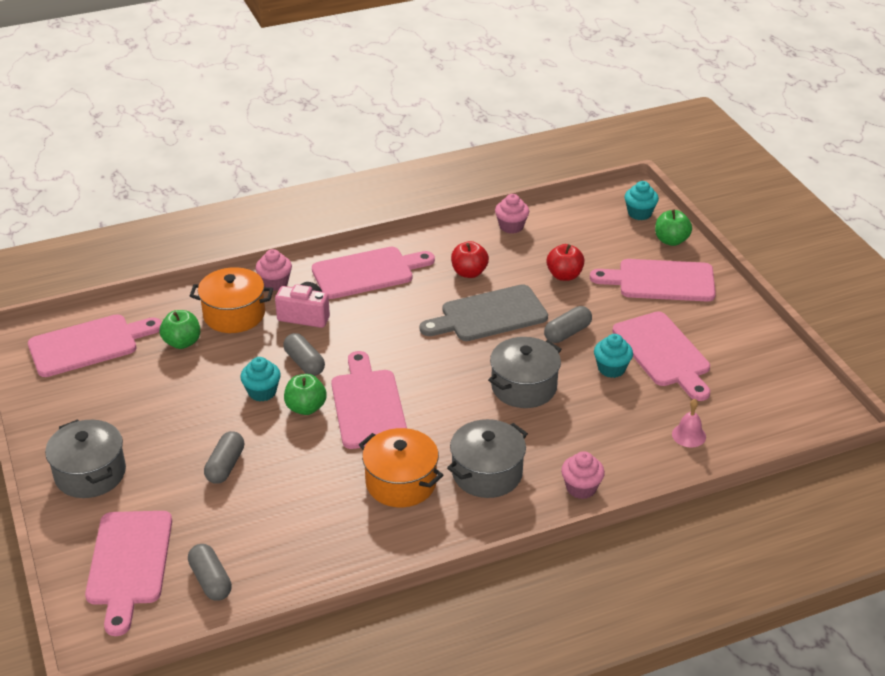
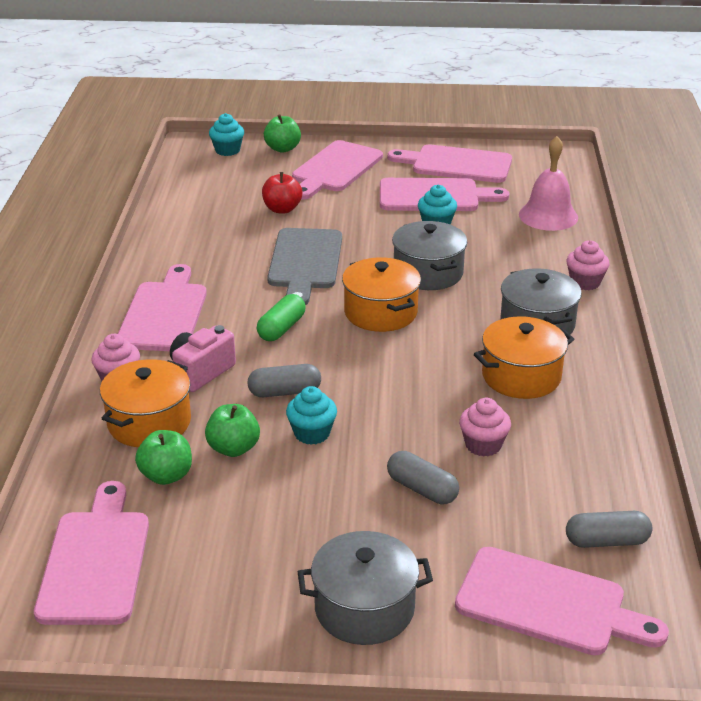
camera: 65 degrees left, 5 degrees down
(306, 408) = (362, 409): green apple -> green apple (233, 448)
(368, 405) = (388, 367): pink cutting board -> pink cutting board (456, 164)
(385, 334) = (281, 328): none -> green capsule
(443, 378) = (380, 312): none -> orange pot
(469, 273) = (227, 255): red apple -> none
(511, 226) = (176, 214): pink cupcake -> pink cupcake (483, 445)
(567, 333) = (368, 231): grey capsule -> none
(689, 435) = (548, 216): pink bell -> pink bell, size x1.84

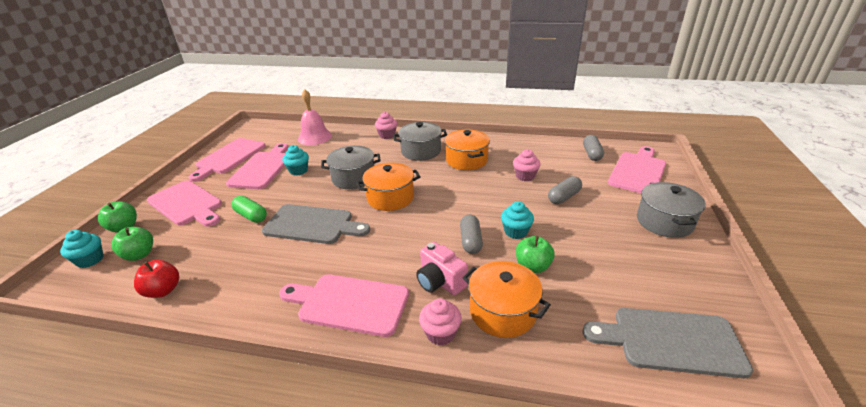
camera: 80 degrees left, 0 degrees up
(96, 561) = (670, 341): pink cutting board -> grey cutting board
(166, 475) = (566, 301): green apple -> green apple (139, 255)
(281, 328) = (394, 239): green capsule -> green capsule (251, 216)
(282, 209) = (226, 232): red apple -> red apple (163, 290)

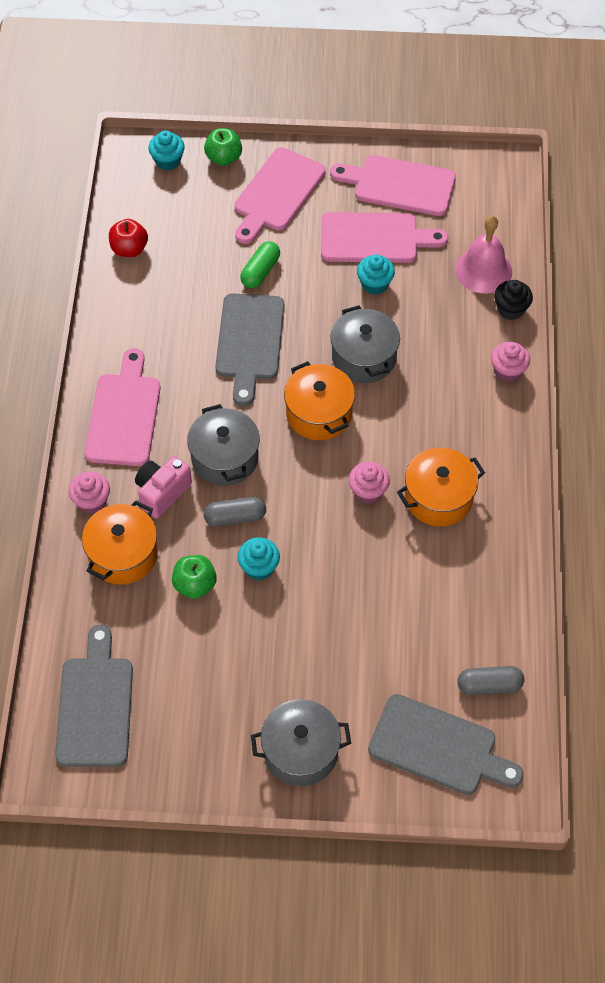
camera: 80 degrees right, 25 degrees up
(139, 255) = (179, 199): green apple -> none
(346, 132) = (510, 309): none -> black cupcake
(421, 151) = (458, 430): grey pot -> grey pot (225, 458)
(525, 176) = (400, 581): pink cupcake -> pink cupcake (368, 491)
(564, 197) = (348, 630): grey capsule -> none
(638, 171) = (438, 747): pink cutting board -> grey cutting board

